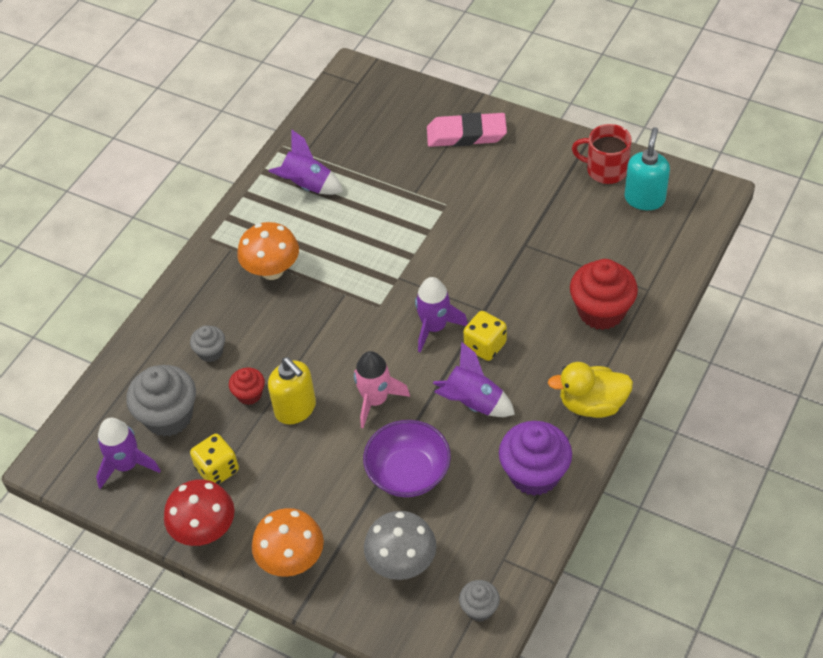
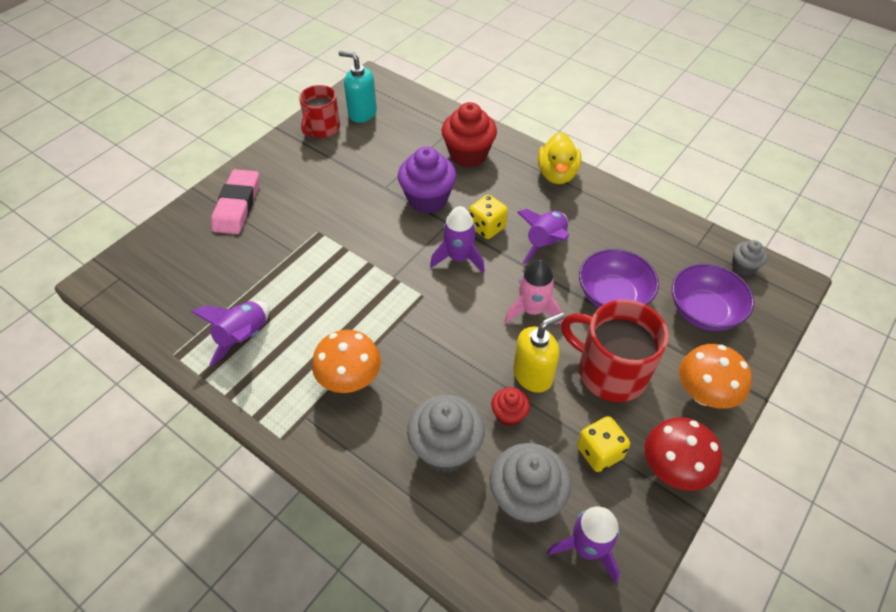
camera: 85 degrees left, 0 degrees up
(210, 352) = (446, 448): grey cupcake -> grey cupcake, size x1.89
(308, 474) = (610, 372): none -> red mug
(402, 563) = (703, 311): grey mushroom -> purple bowl
(534, 474) = (619, 216): purple cupcake -> purple cupcake (427, 199)

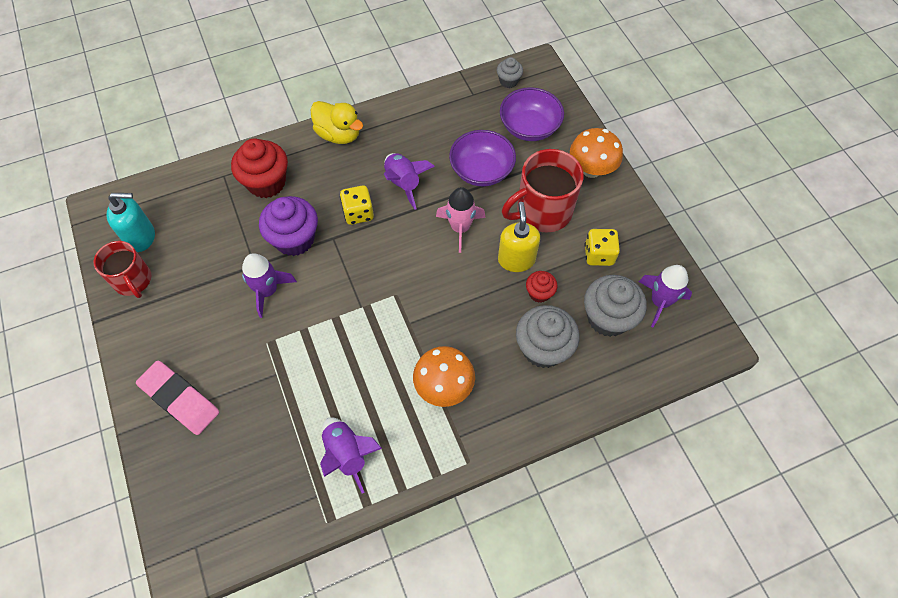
camera: 60 degrees left, 10 degrees up
(362, 113) = (141, 237): turquoise soap dispenser -> turquoise soap dispenser turned 150 degrees counterclockwise
(459, 258) = (376, 249): purple rocket -> purple rocket (268, 291)
(672, 469) = (633, 221): red mushroom -> none

